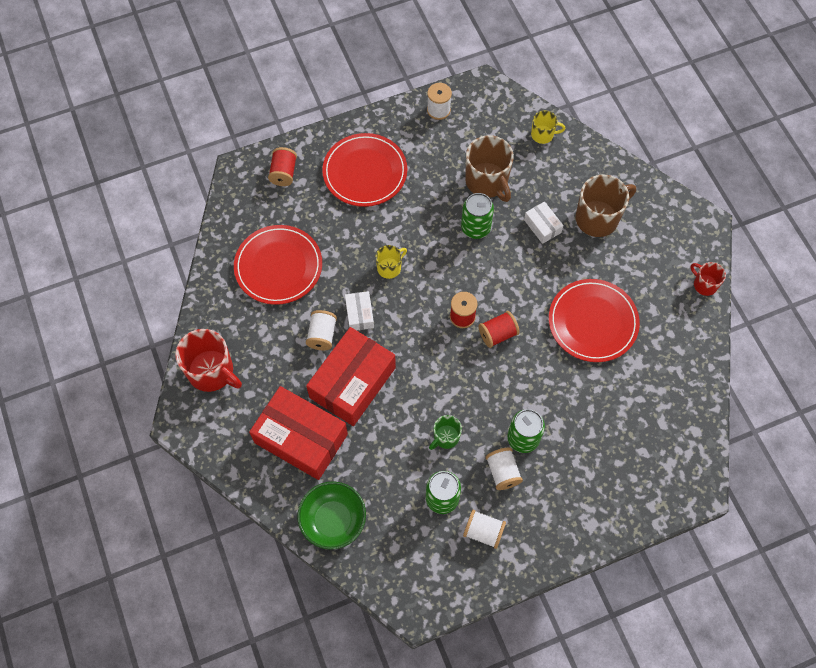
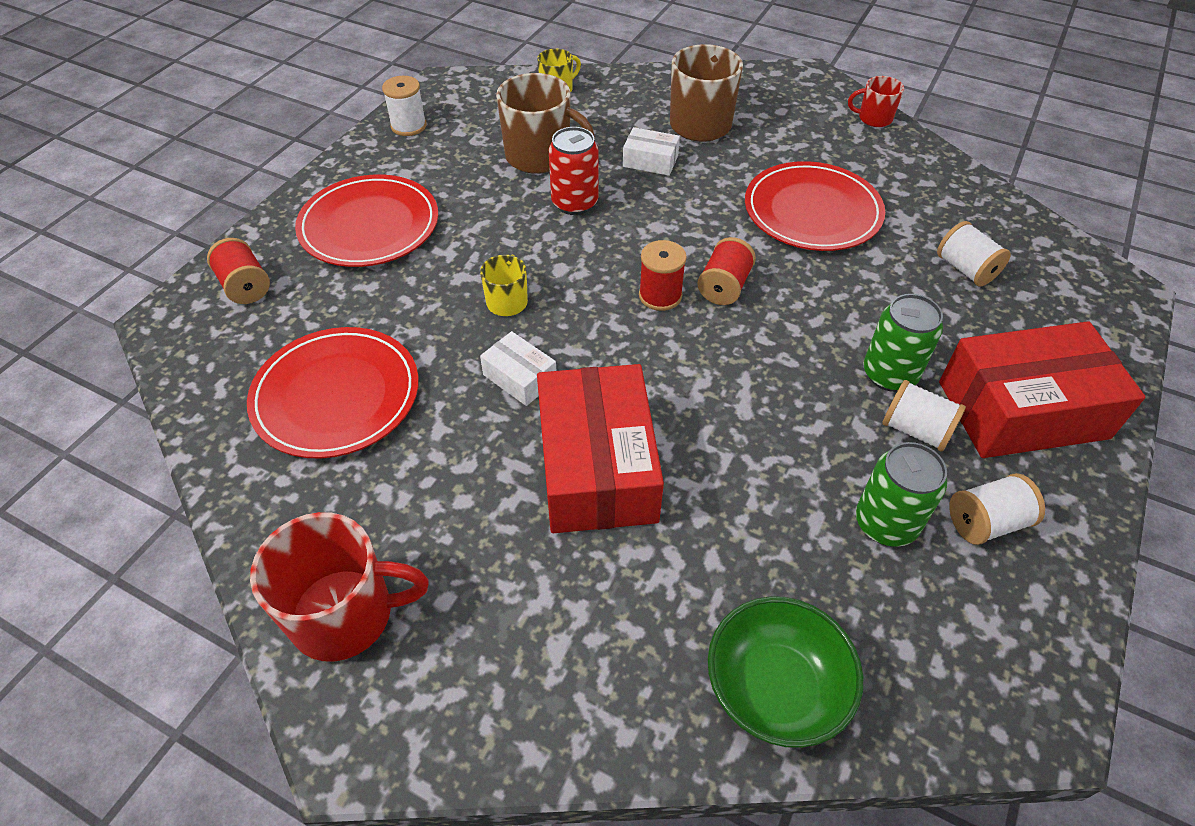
camera: 40 degrees left, 15 degrees down
(301, 438) = (596, 602): red box -> red box (1022, 410)
(322, 335) = (489, 438): white spool -> white spool (965, 269)
(445, 437) = (798, 442): green mug -> none
(475, 228) = (574, 203): green can -> red can

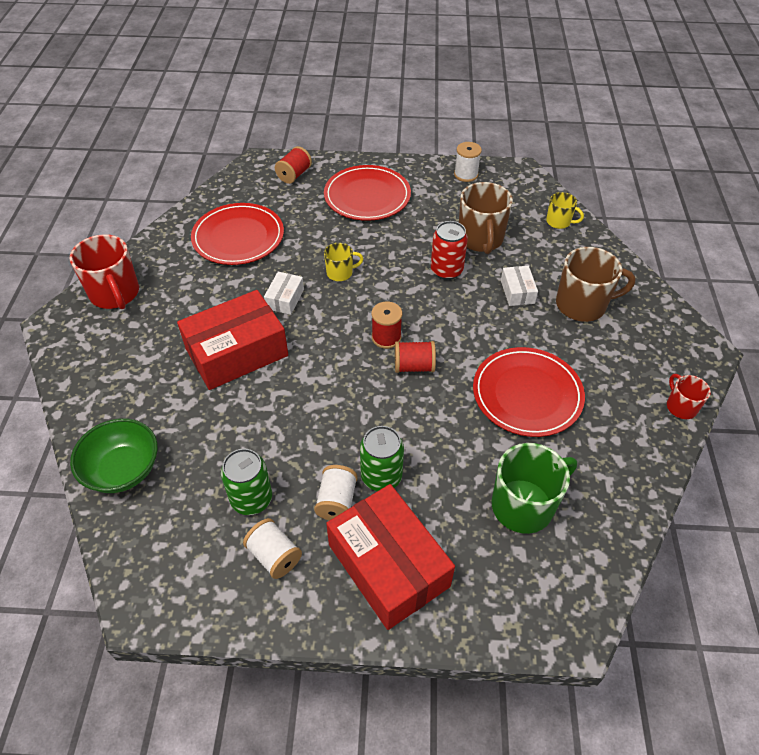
camera: 65 degrees right, 0 degrees up
(965, 269) = (524, 505): white spool -> green mug

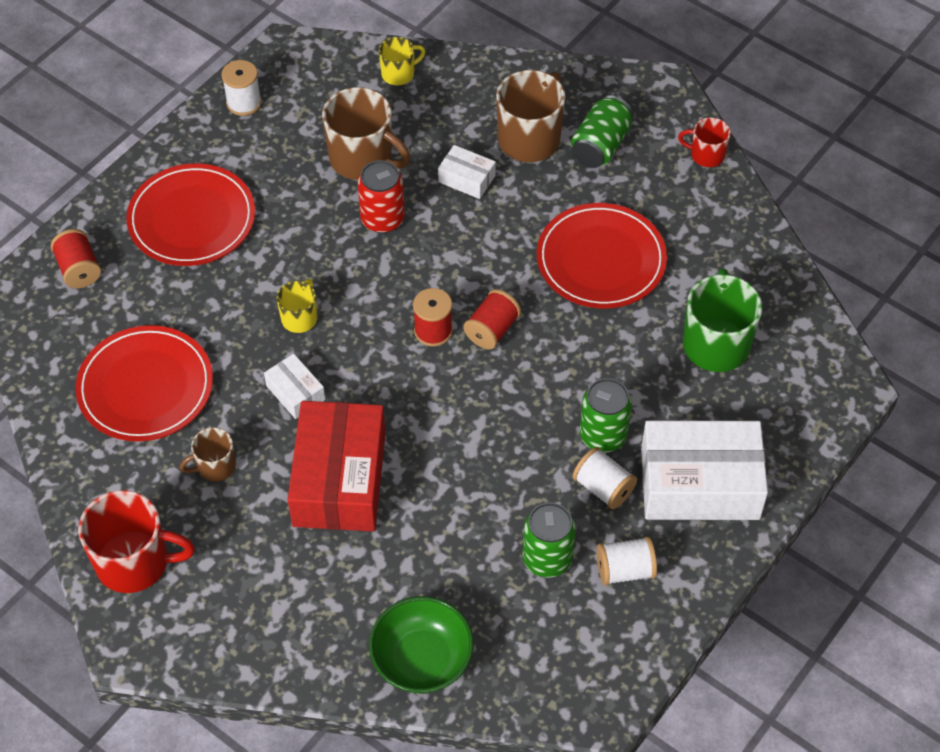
camera: 55 degrees left, 5 degrees up
(205, 292) = (215, 466): none -> brown mug
(388, 565) = (699, 484): red box -> white box
(618, 343) = (600, 146): none -> green can

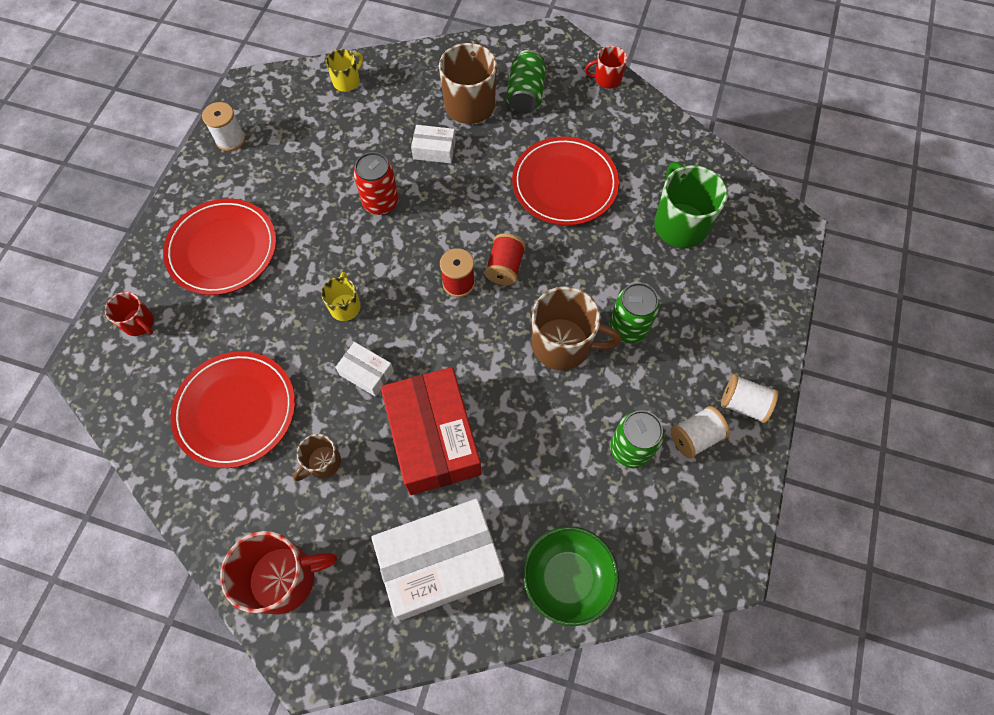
camera: 20 degrees left, 10 degrees up
(79, 269) = (139, 323): red spool -> red mug
(362, 159) = (345, 158): brown mug -> brown mug (563, 345)
(603, 488) = (648, 372): white spool -> white spool (743, 404)
(699, 484) = (719, 343): white box -> white box (441, 562)

